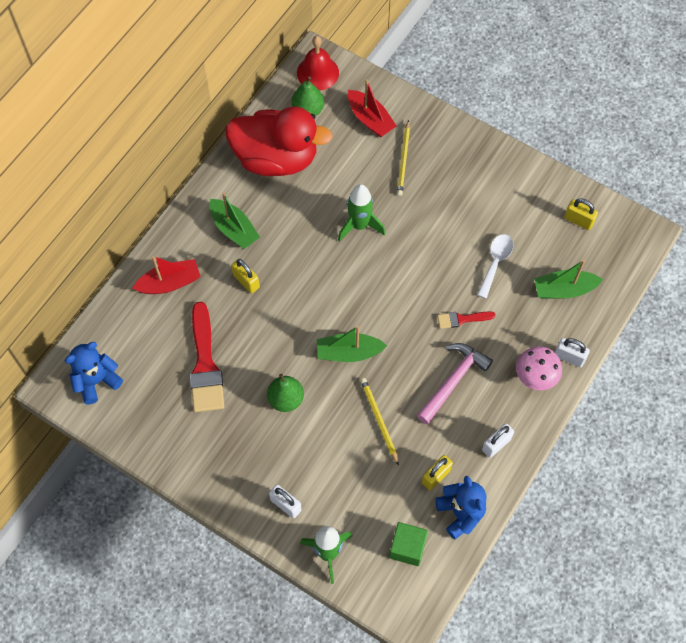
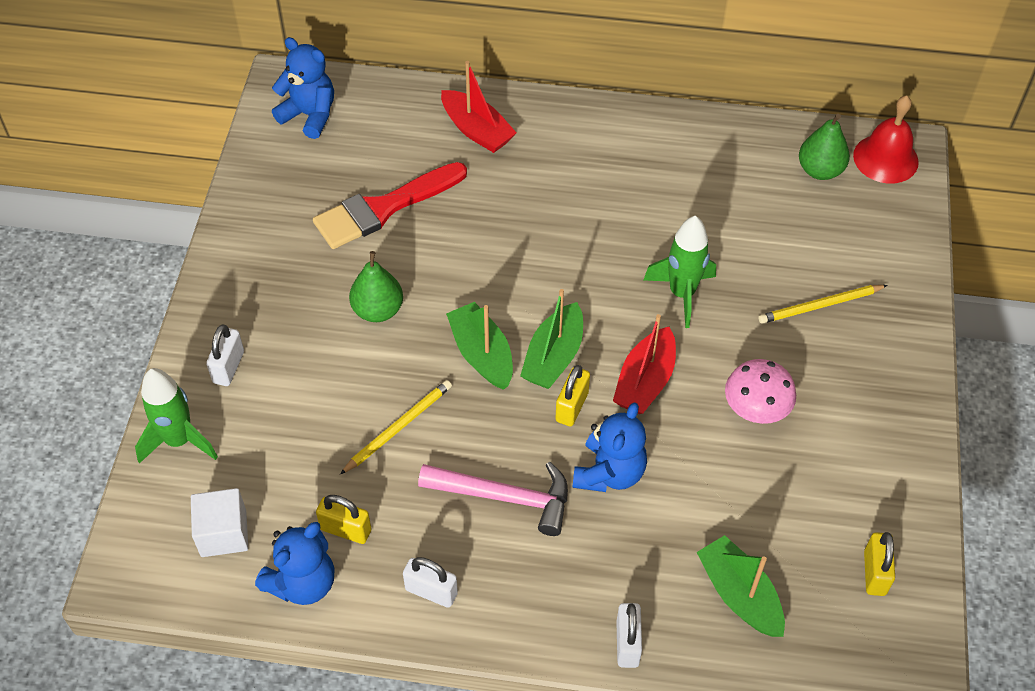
camera: 65 degrees right, 10 degrees down
(234, 229) = (590, 163): green boat -> green boat (553, 357)
(246, 281) = (523, 204): yellow padlock -> yellow padlock (571, 407)
(276, 158) = (722, 165): red duck -> none
(370, 119) = (856, 243): red boat -> red boat (645, 381)
(407, 547) = (223, 533): green cube -> white cube
(462, 319) = (609, 472): red brush -> blue teddy bear
(495, 263) = (728, 483): white spoon -> none
(535, 377) = (568, 606): pink mushroom -> pink mushroom (755, 411)

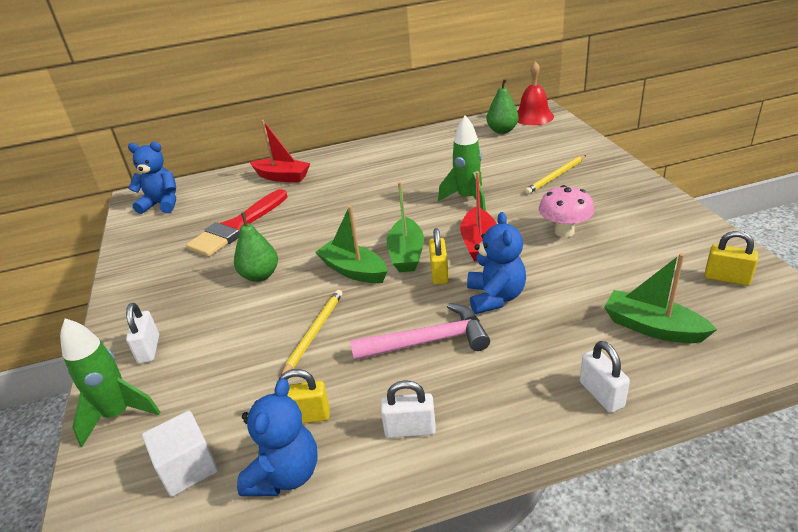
camera: 20 degrees left, 20 degrees down
(874, 573) = (726, 278): yellow padlock -> yellow padlock turned 45 degrees counterclockwise

